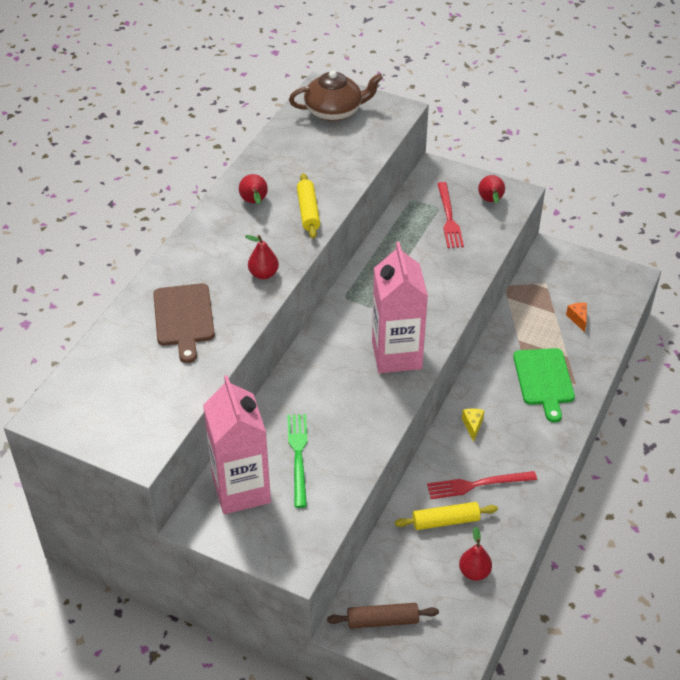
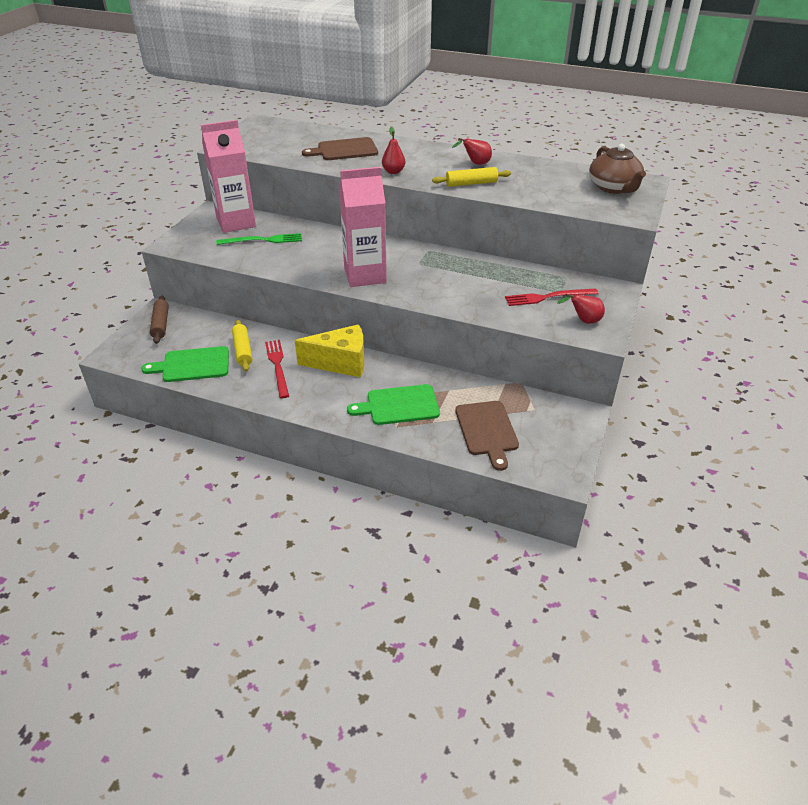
camera: 85 degrees right, 5 degrees down
(472, 426) = (341, 363): yellow cheese -> yellow cheese, size x2.46
(474, 572) = (192, 365): red pear -> green cutting board
(578, 319) = (487, 431): orange cheese -> brown cutting board

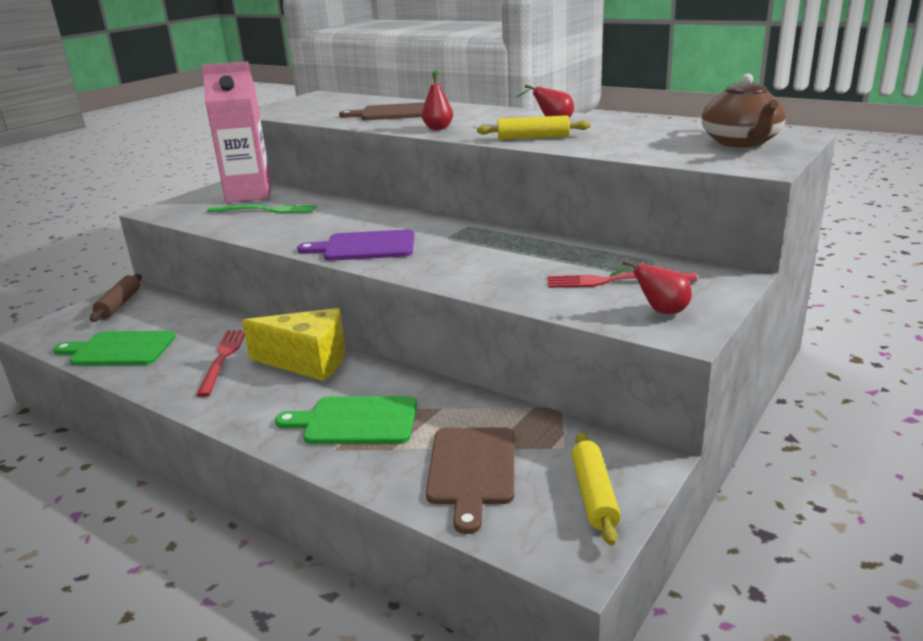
camera: 15 degrees right, 15 degrees down
(242, 350) = (193, 338): yellow rolling pin -> yellow rolling pin (593, 495)
(365, 275) = (365, 247): pink carton -> purple cutting board

